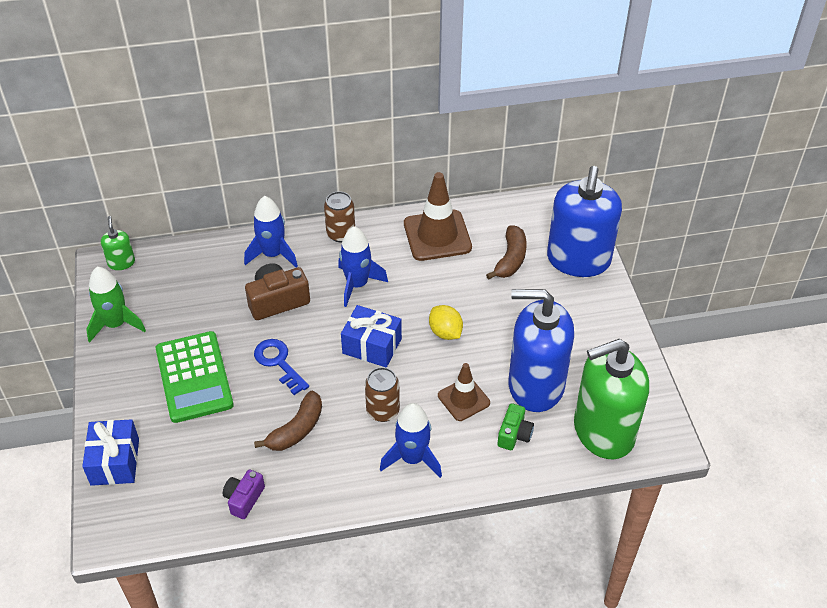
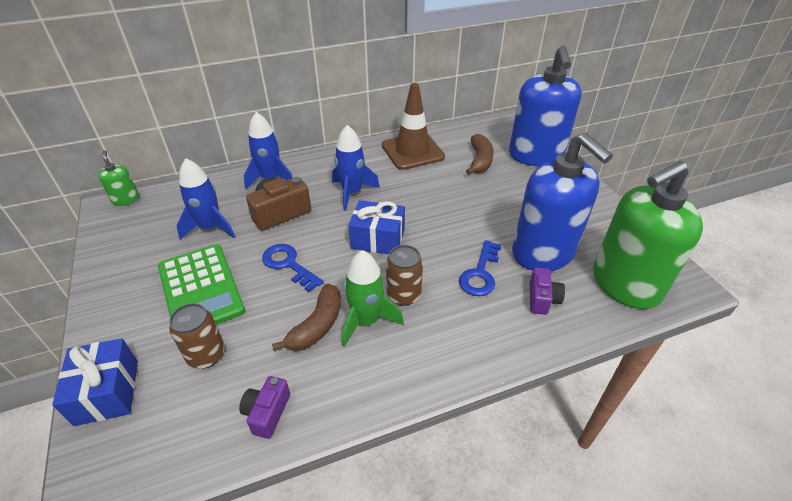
camera: 10 degrees left, 5 degrees down
(116, 324) = (117, 251): green rocket -> green rocket (366, 321)
(341, 234) = (329, 158): brown can -> brown can (206, 355)
(412, 458) = (448, 338): blue rocket -> blue rocket (210, 228)
(445, 332) = (443, 220): yellow lemon -> none
(463, 399) = (480, 273): brown traffic cone -> blue key
(514, 434) = (542, 299): green camera -> purple camera
(535, 385) = (543, 253): blue soap dispenser -> blue soap dispenser turned 120 degrees counterclockwise

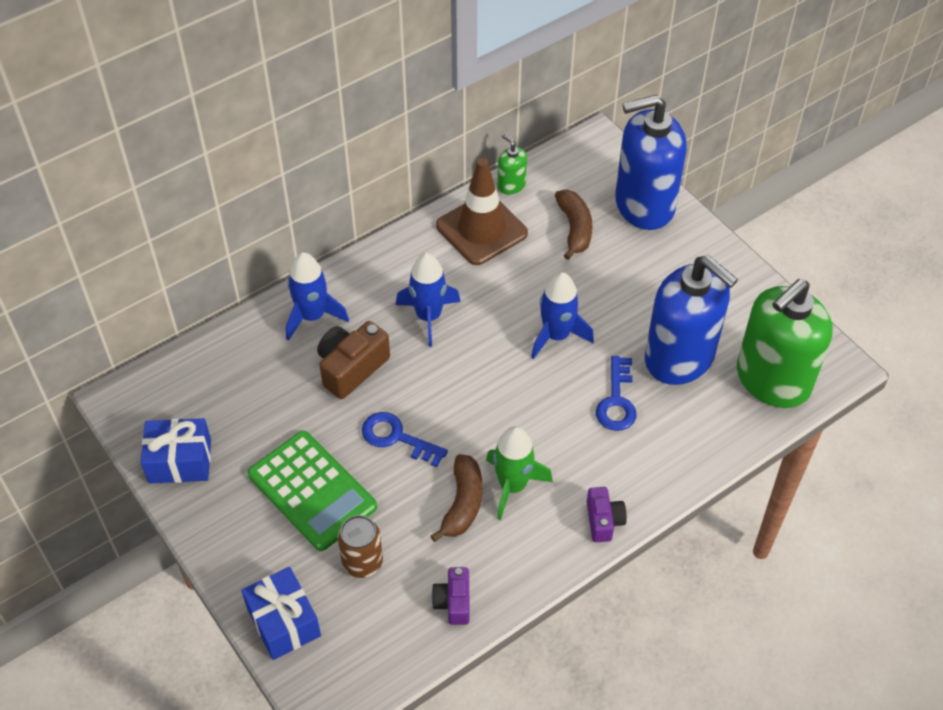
camera: 15 degrees left, 10 degrees up
(126, 199) = (139, 390): green soap dispenser -> green soap dispenser (511, 185)
(210, 228) = (276, 408): blue rocket -> blue rocket (556, 335)
(378, 239) = (486, 380): blue gift -> blue gift (180, 461)
(403, 295) = (541, 446): brown can -> none
(535, 155) = (644, 205): blue soap dispenser -> blue soap dispenser turned 90 degrees clockwise
(542, 299) = (689, 418): purple camera -> purple camera (603, 521)

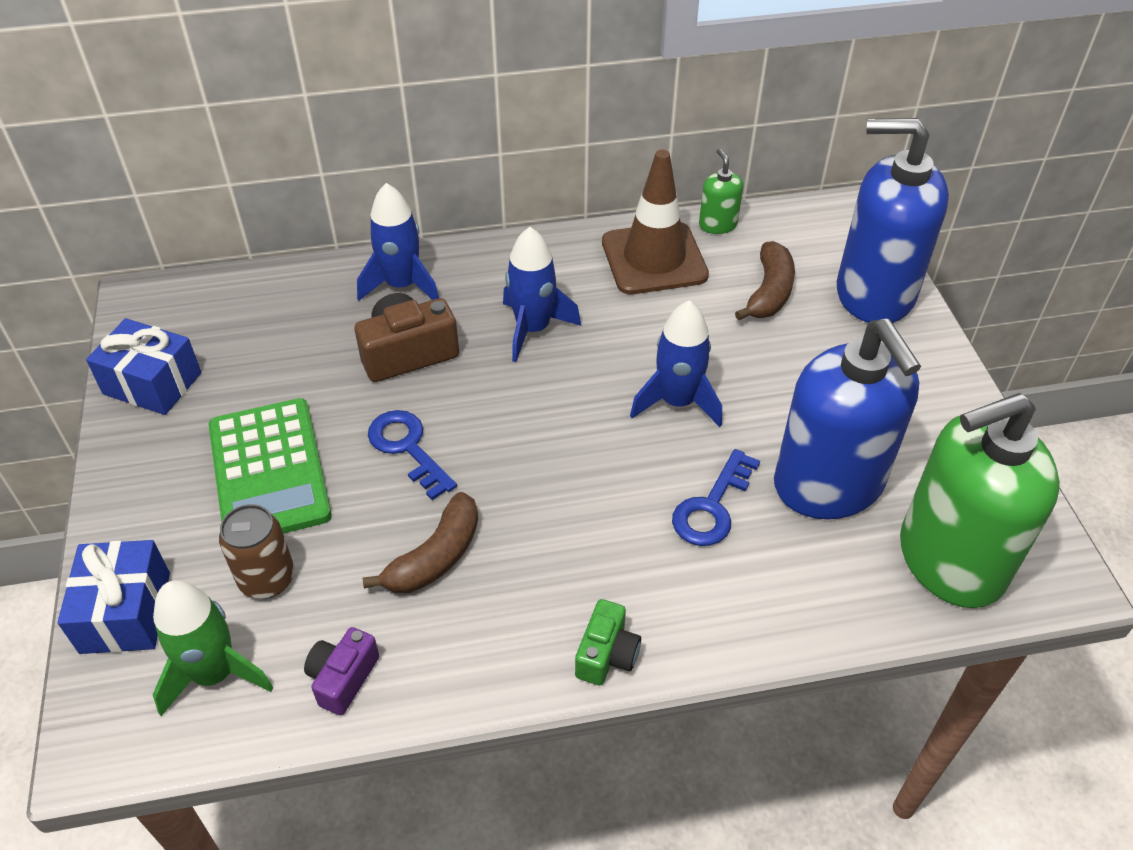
camera: 25 degrees right, 5 degrees down
(512, 486) = (512, 560): green rocket -> green rocket (215, 673)
(603, 521) = (606, 654): purple camera -> green camera

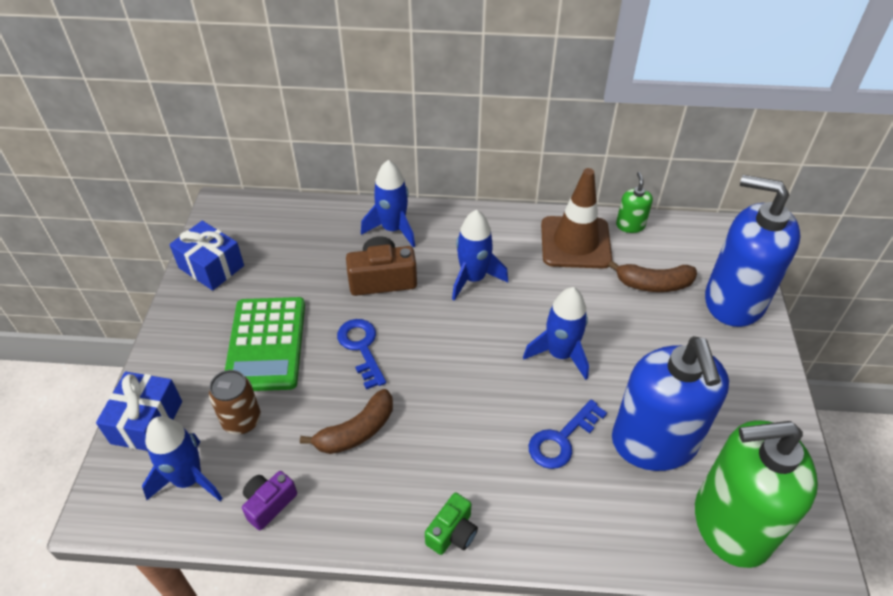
camera: 15 degrees right, 0 degrees up
(215, 673) = (188, 479): green rocket -> blue rocket
(769, 292) = (653, 284): brown banana -> brown banana turned 60 degrees clockwise

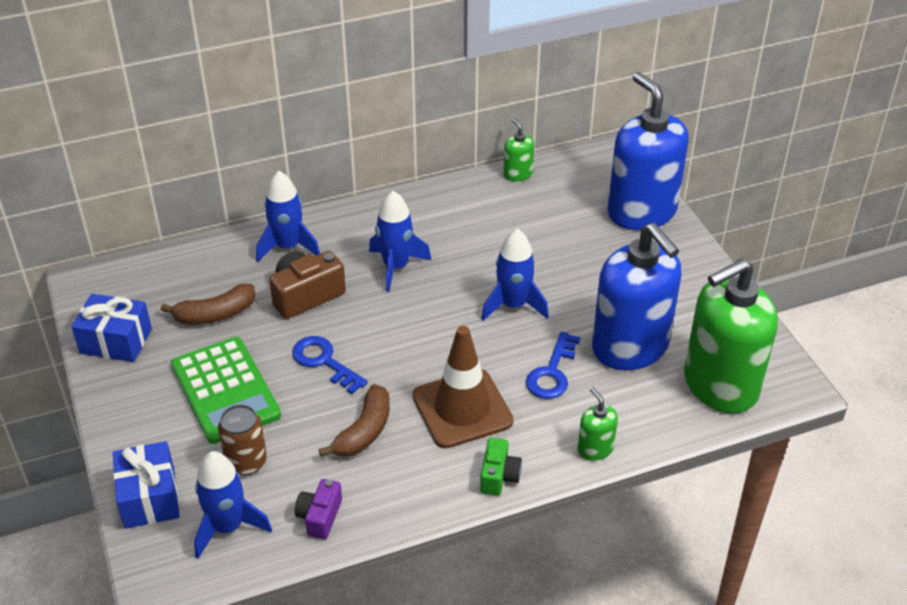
camera: 25 degrees left, 5 degrees down
(563, 543) = (595, 449): none -> green soap dispenser
(575, 242) = (475, 205): brown traffic cone -> brown traffic cone (462, 409)
(653, 284) = (565, 219): brown banana -> brown banana (215, 314)
(734, 300) = (641, 211): blue soap dispenser -> blue soap dispenser turned 60 degrees clockwise

